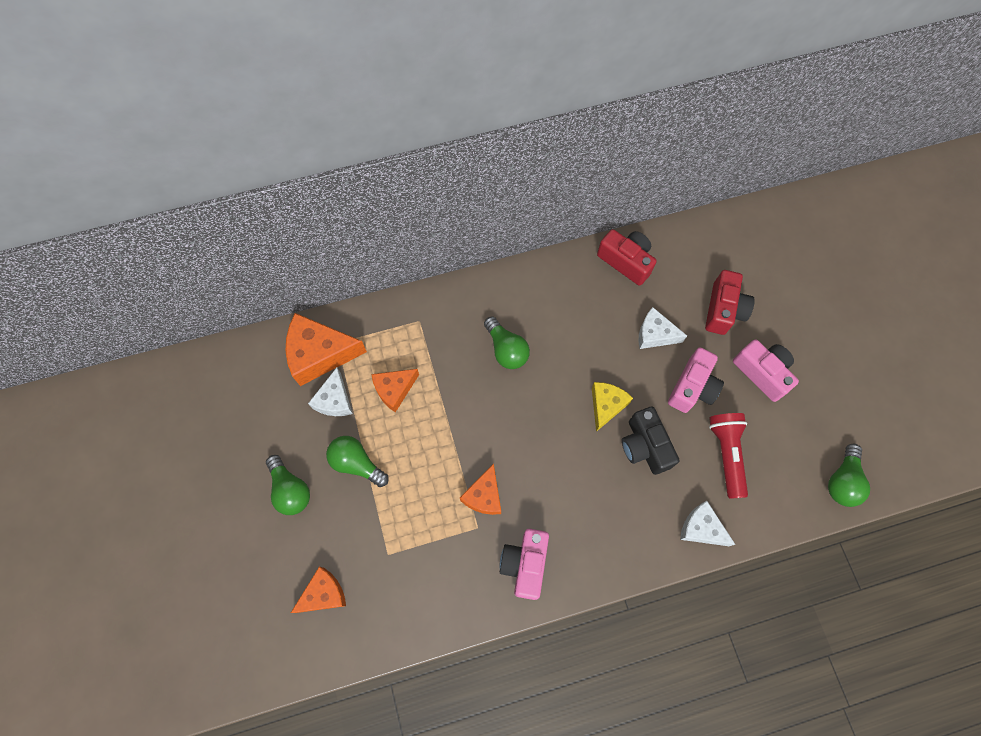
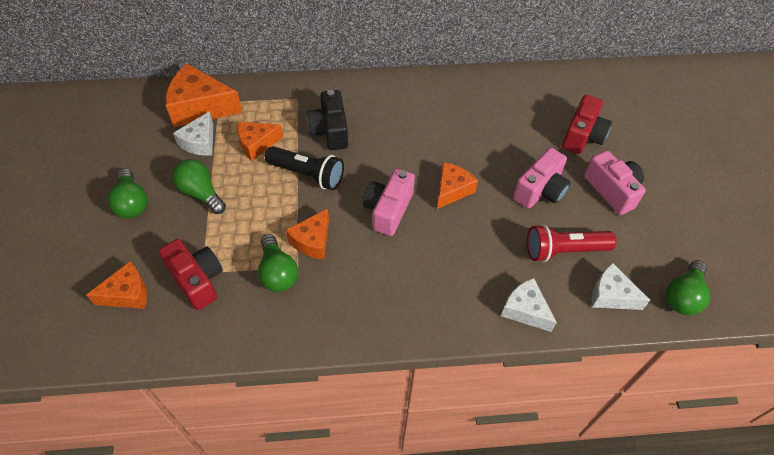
camera: 10 degrees right, 15 degrees down
(457, 417) = (307, 175): none -> black flashlight
(506, 350) = (369, 132): green light bulb -> green light bulb (277, 272)
(525, 564) = (334, 307): pink camera -> pink camera (388, 210)
(606, 405) = (452, 190): yellow cheese -> orange cheese
(626, 261) = (497, 86): red camera -> red camera (197, 280)
(645, 446) = (482, 229): black camera -> black camera (330, 131)
(655, 334) = (512, 143): white cheese -> white cheese (611, 295)
(726, 454) = (564, 250): red flashlight -> red flashlight turned 105 degrees counterclockwise

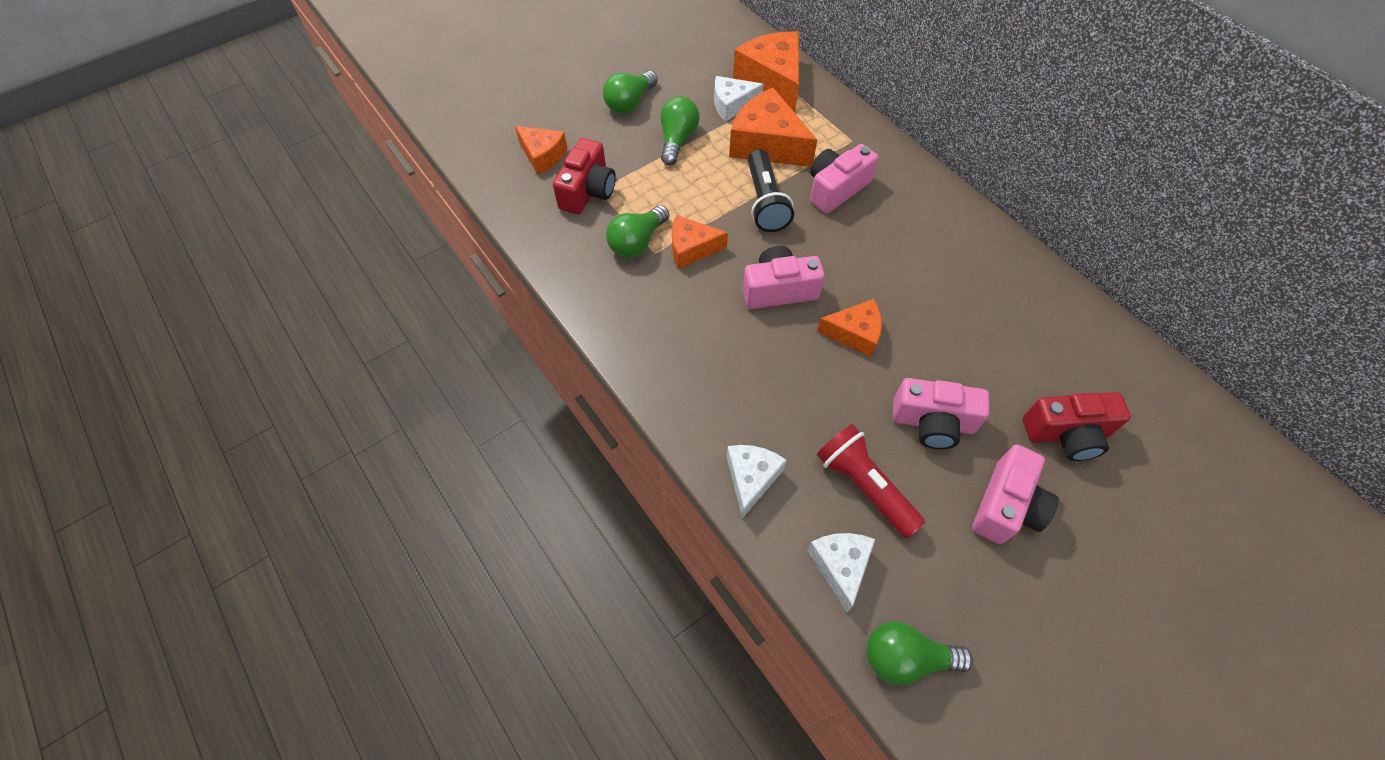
camera: 60 degrees right, 5 degrees up
(256, 144) = (767, 144): orange cheese -> orange cheese, size x1.64
(330, 131) = (836, 189): black camera -> pink camera

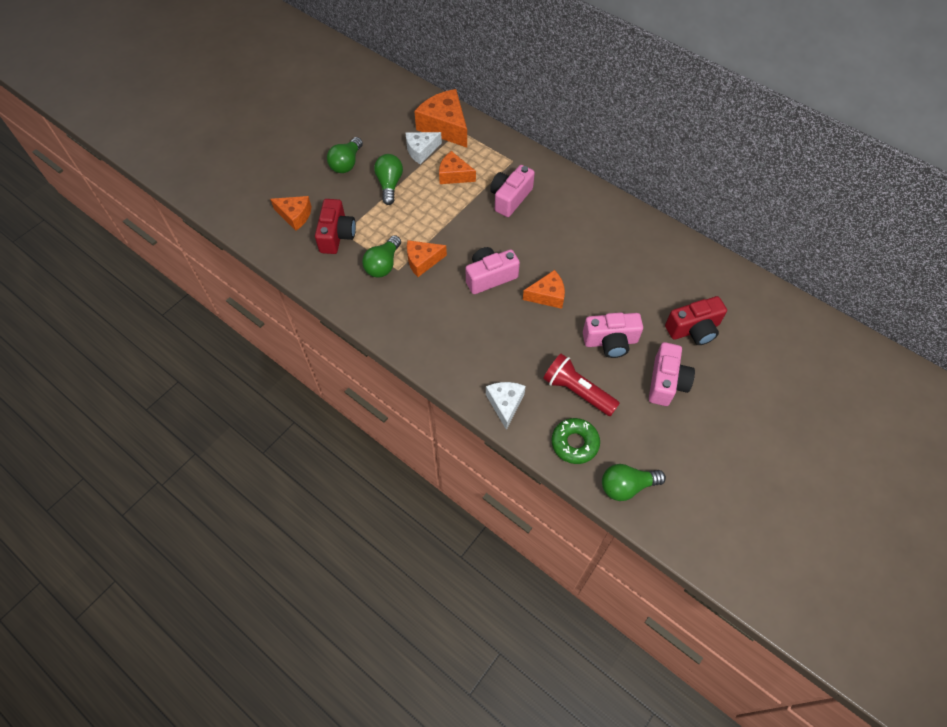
camera: 15 degrees left, 0 degrees up
(765, 202) = (464, 217): black flashlight -> none
(767, 144) = (454, 175): orange cheese -> orange cheese, size x0.61
(840, 566) = (574, 443): white cheese -> green donut

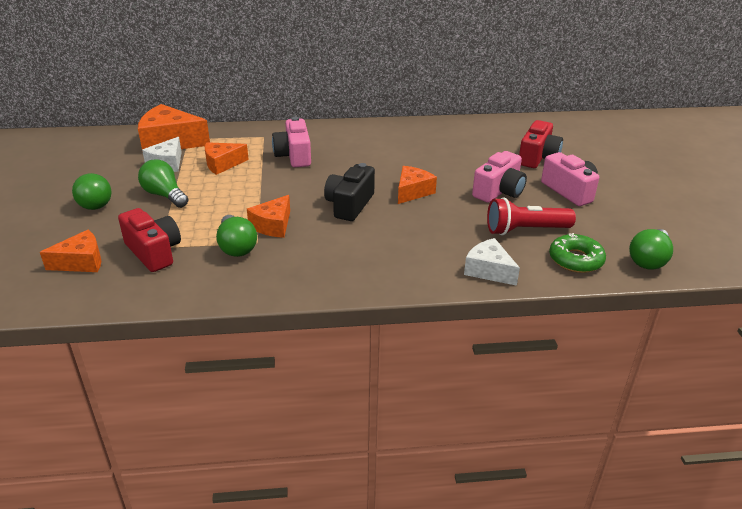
camera: 45 degrees left, 25 degrees down
(490, 277) = (349, 205): pink camera -> black camera

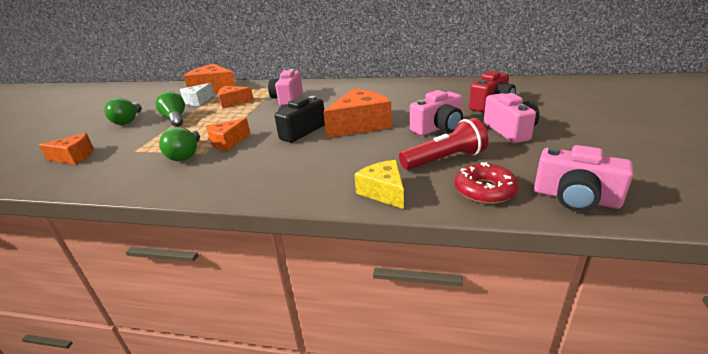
camera: 20 degrees right, 5 degrees down
(154, 252) = (126, 154): red camera -> none
(412, 192) = (360, 125): orange cheese -> orange cheese, size x1.64
(488, 270) = (383, 192): white cheese -> yellow cheese
(525, 230) = (445, 160): red flashlight -> red flashlight turned 150 degrees clockwise
(575, 260) = (485, 190): green donut -> red donut
(648, 260) = (575, 198): green light bulb -> pink camera

